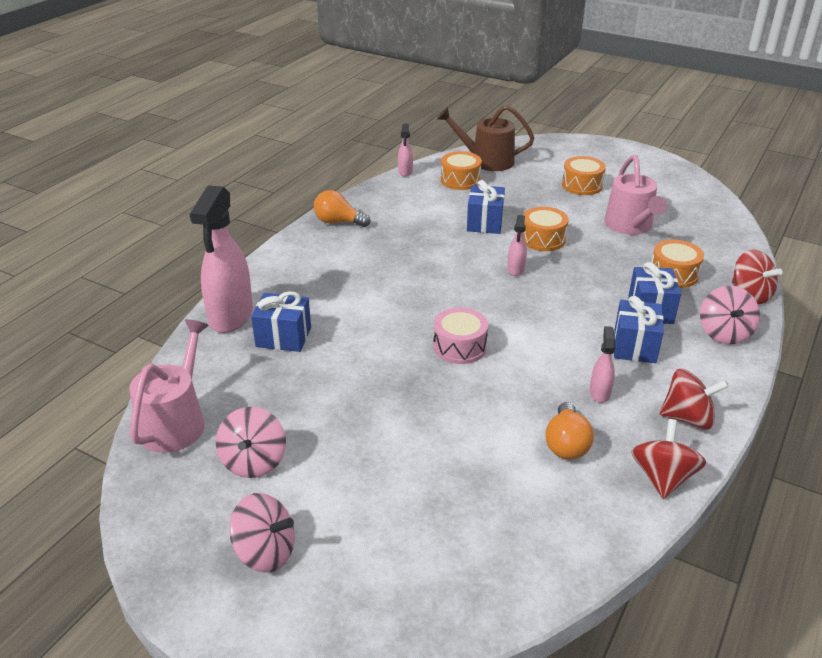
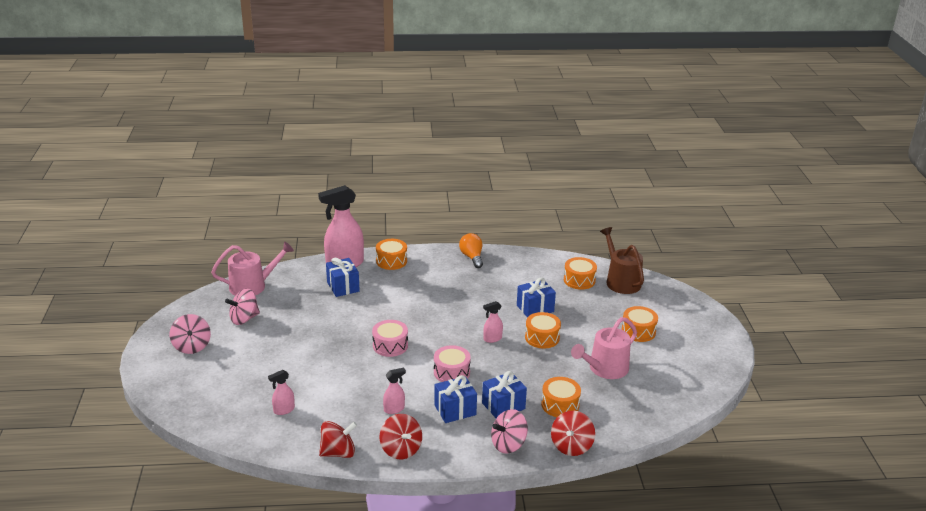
camera: 55 degrees right, 5 degrees down
(273, 278) = (391, 261): none -> orange drum
(405, 172) = (562, 256): pink spray bottle -> pink spray bottle (284, 410)
(557, 321) = (451, 372): none -> pink drum
(566, 444) = (337, 410): orange light bulb -> none

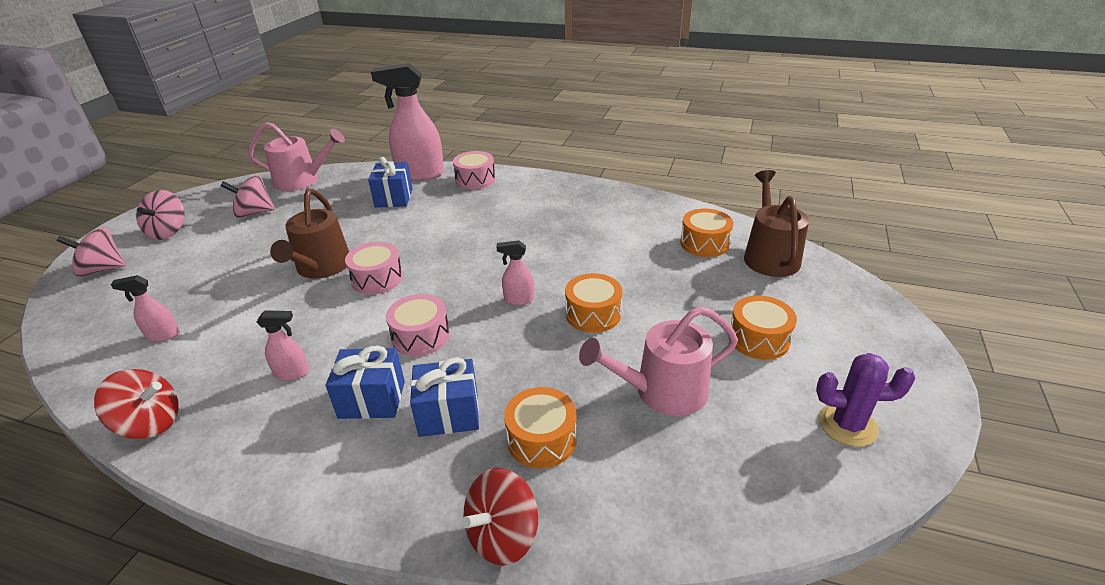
camera: 25 degrees right, 5 degrees up
(343, 346) = (321, 267): none -> brown watering can
(391, 261) = (475, 180): orange drum -> pink drum
(401, 449) = (233, 446): red spinning top -> none
(472, 257) = (575, 191): orange light bulb -> none
(508, 444) = (398, 492): pink spinning top -> pink spinning top (102, 269)
(535, 308) = (612, 270): blue gift -> none
(697, 363) = (847, 425): none -> purple cactus

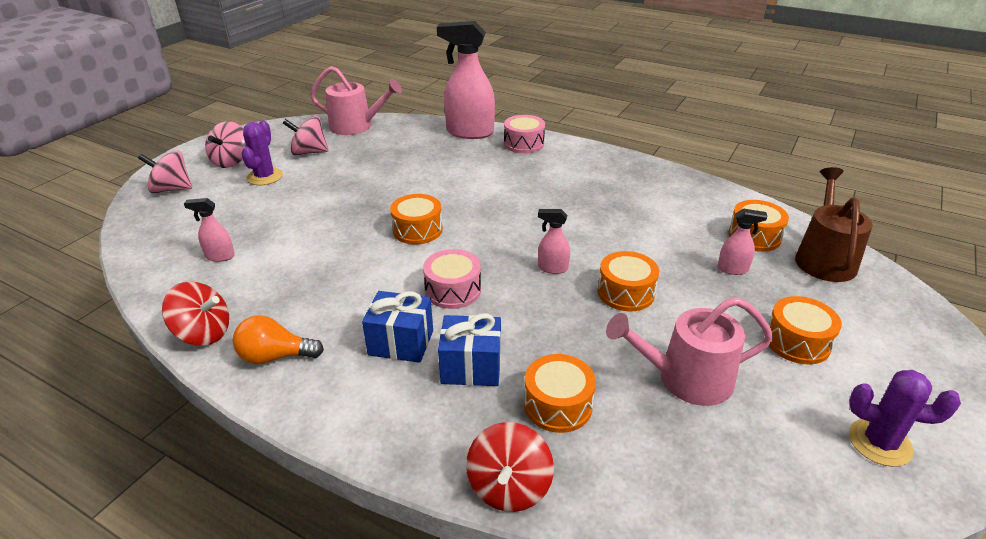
camera: 10 degrees right, 0 degrees up
(207, 244) = (264, 177): none -> purple cactus
(235, 436) = (275, 356): none -> orange light bulb
(292, 373) = (331, 307): pink spray bottle -> pink spray bottle (733, 269)
(321, 267) = (366, 212): brown watering can -> none
(377, 279) = (417, 230): pink drum -> orange drum
(394, 198) = (441, 153): blue gift -> none
(503, 535) = (509, 487): red spinning top -> red spinning top turned 45 degrees counterclockwise

